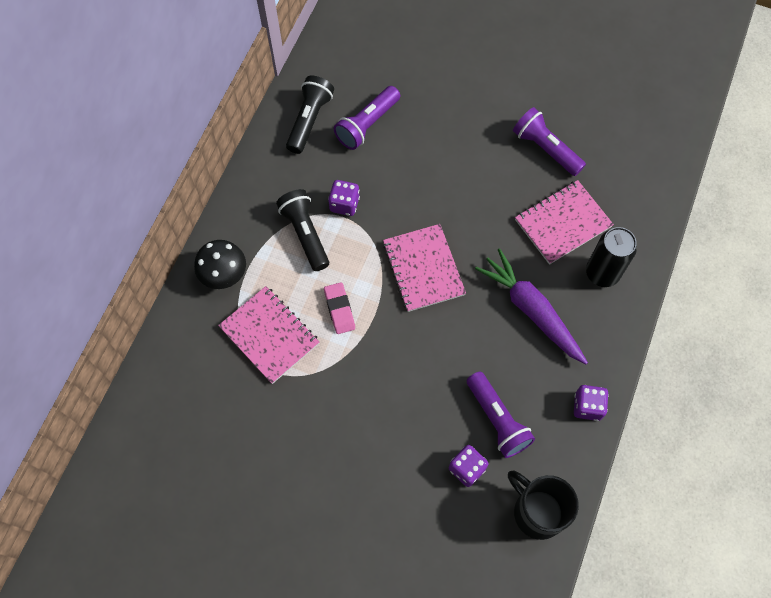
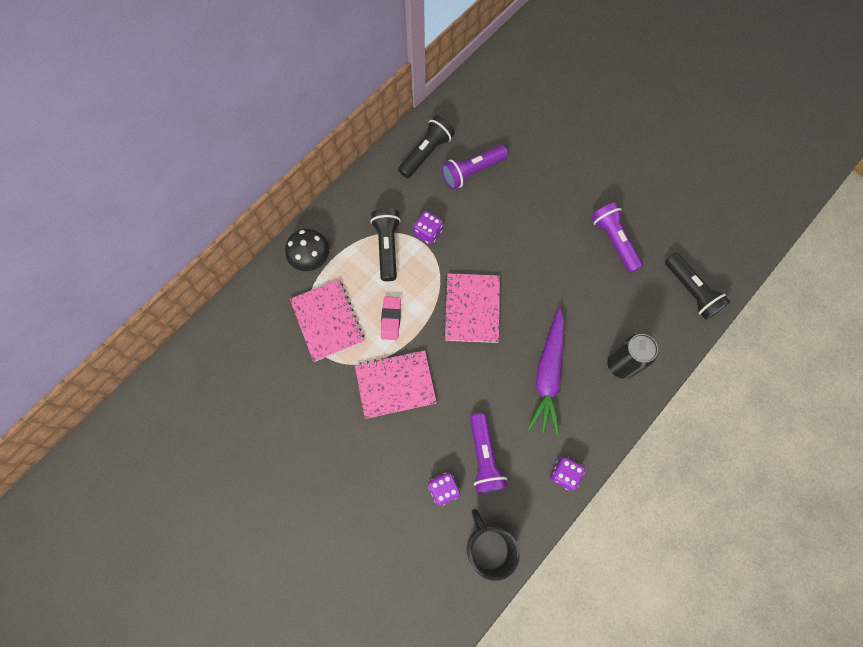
camera: 20 degrees right, 5 degrees up
(531, 310) = (548, 375): purple carrot -> purple carrot turned 150 degrees counterclockwise
(563, 223) = (604, 310): pink notebook -> pink notebook (395, 384)
(644, 174) = (691, 291): none -> black flashlight

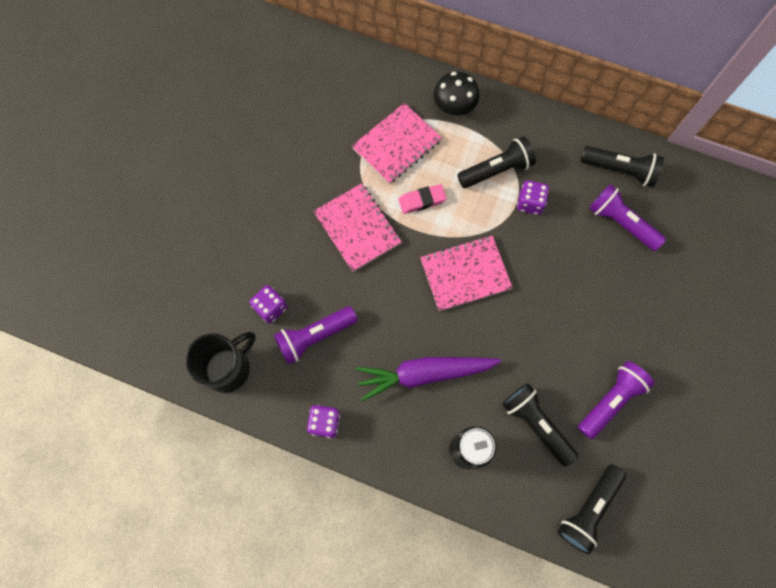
camera: 70 degrees right, 0 degrees up
(616, 303) = (535, 424): none -> black flashlight

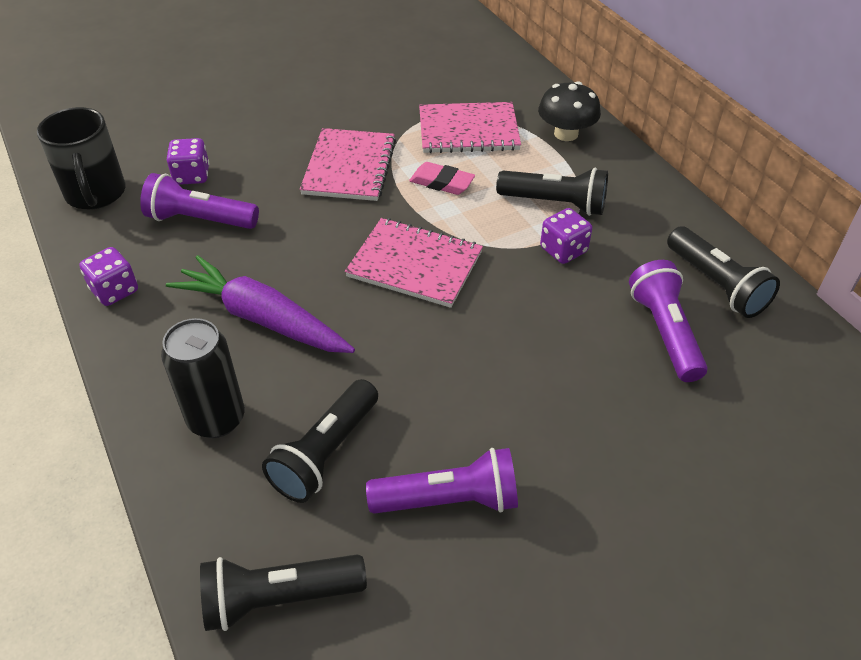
camera: 40 degrees right, 25 degrees down
(228, 368) = (96, 194): black mug -> black mug turned 75 degrees clockwise
(535, 424) = (325, 453): black flashlight -> black flashlight turned 150 degrees counterclockwise

